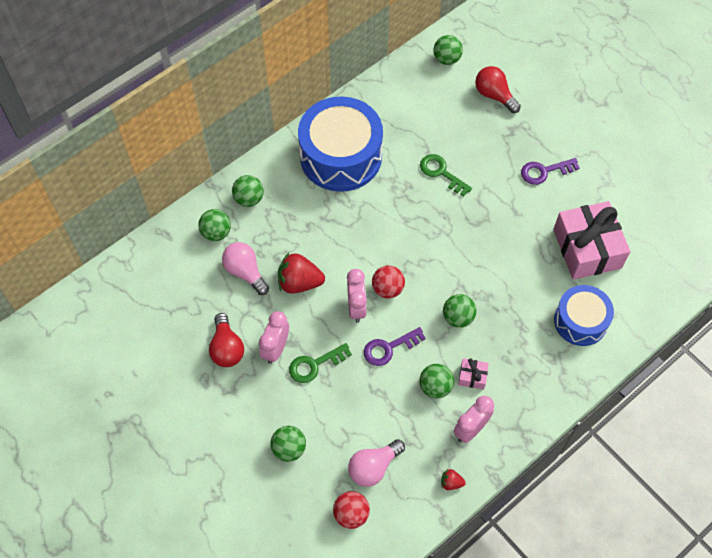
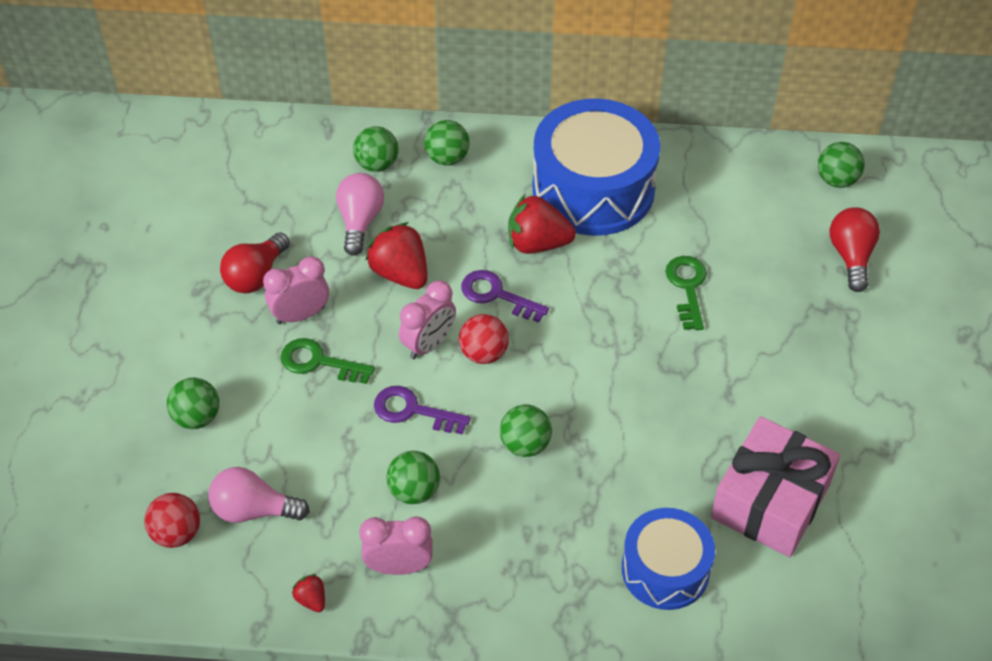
camera: 45 degrees right, 10 degrees down
(347, 209) = (537, 243): none -> red strawberry
(472, 376) = (467, 516): pink gift -> none
(544, 171) = (817, 379): purple key -> purple key (497, 295)

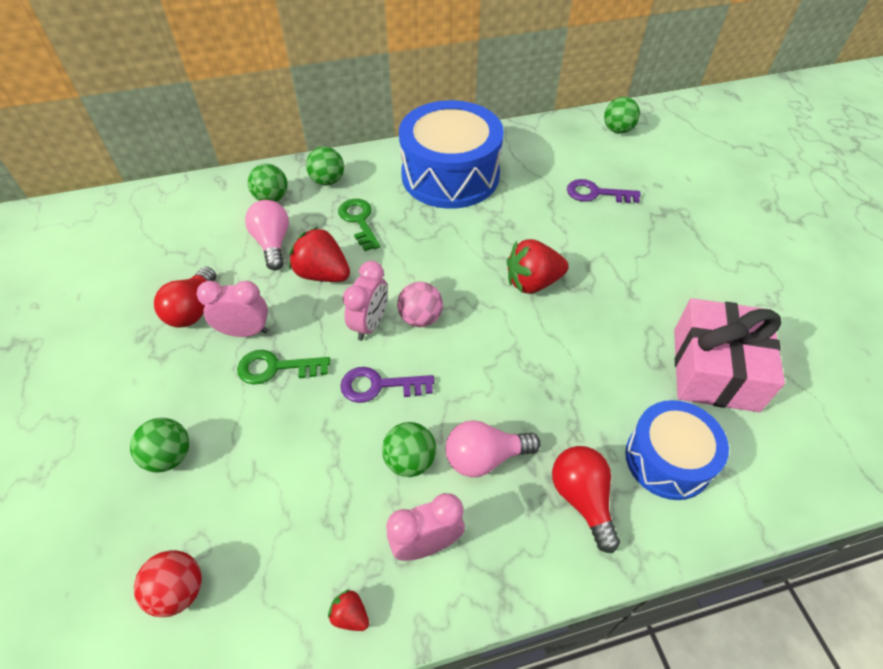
camera: 20 degrees left, 0 degrees up
(253, 510) = (256, 535): pink light bulb -> pink light bulb (485, 457)
(300, 315) = (245, 331): pink clock -> pink clock turned 45 degrees clockwise
(484, 353) = (420, 318): red ball -> pink ball
(497, 295) = (411, 269): purple key -> purple key (596, 193)
(525, 444) = (491, 385): green ball -> none
(537, 243) = (426, 223): red strawberry -> red strawberry (532, 282)
(687, 287) = (556, 225): green key -> green key (359, 221)
(851, 256) = (658, 174): red light bulb -> red light bulb (582, 499)

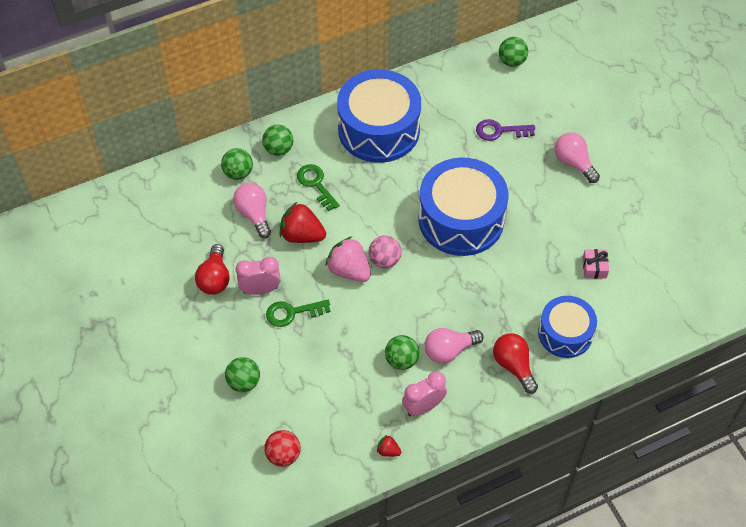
camera: 10 degrees left, 5 degrees up
(370, 324) = (349, 270): pink clock -> pink strawberry
(379, 386) = (368, 314): purple key -> none
(532, 282) = (461, 219): red strawberry -> blue drum
(688, 238) = (573, 163): none -> pink light bulb
(715, 369) = (594, 267): pink gift -> pink gift, size x0.41

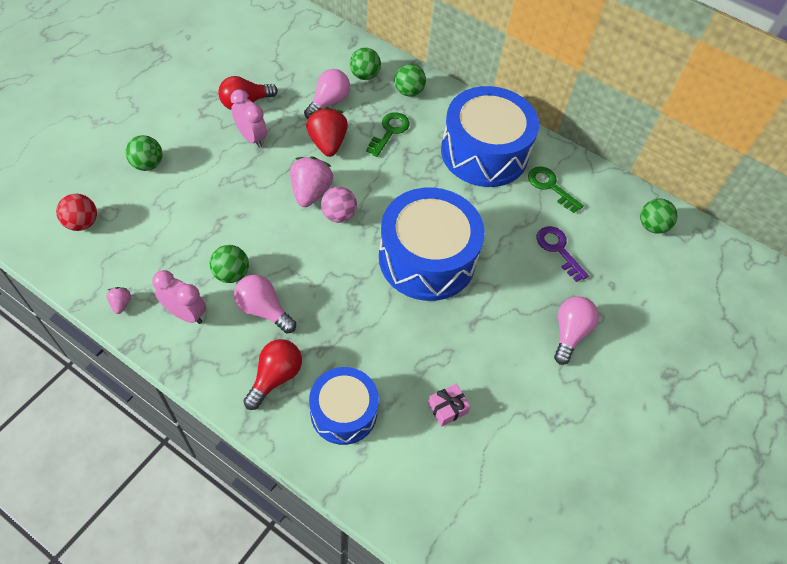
camera: 55 degrees right, 0 degrees up
(292, 313) = (239, 169): green key -> green key (550, 186)
(388, 451) = (121, 304): red strawberry -> pink strawberry

